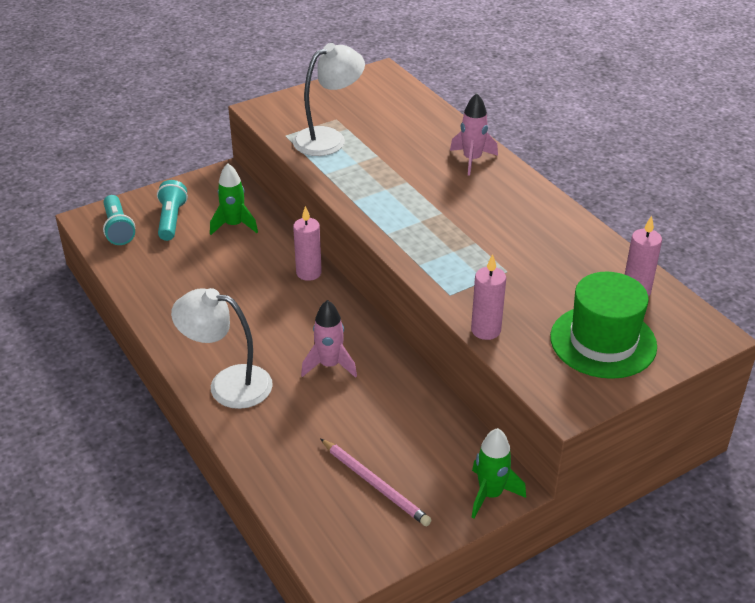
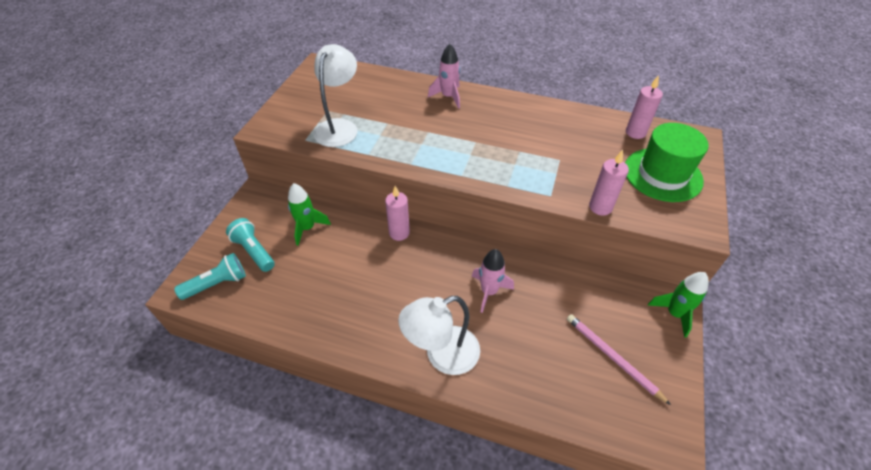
camera: 40 degrees left, 10 degrees up
(118, 229) = (217, 284): turquoise flashlight -> turquoise flashlight turned 60 degrees counterclockwise
(375, 484) = (613, 358): pink pencil -> pink pencil turned 135 degrees counterclockwise

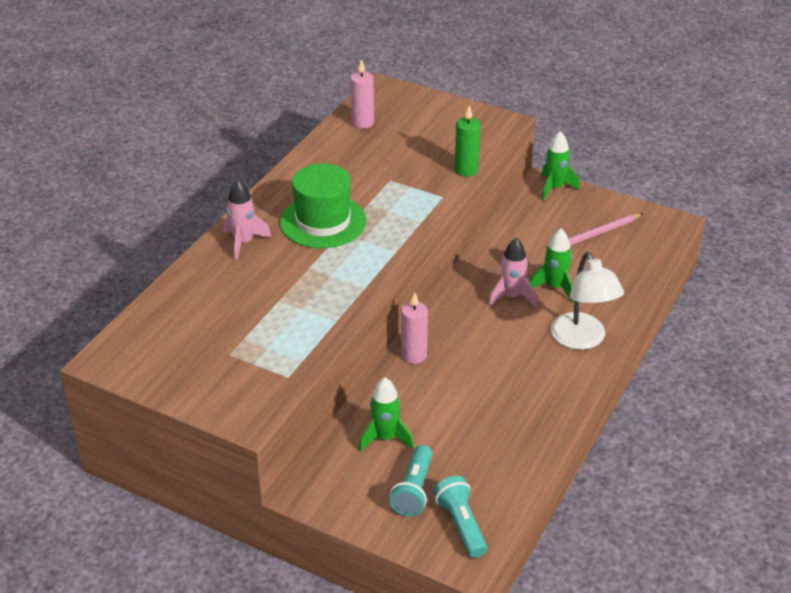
camera: 80 degrees left, 10 degrees down
(254, 251) = (413, 490): turquoise flashlight -> turquoise flashlight turned 45 degrees counterclockwise
(339, 127) = (272, 343): white lamp -> none
(513, 325) = (554, 287): none -> green rocket
(600, 207) = (466, 170): pink candle -> green candle
(662, 174) = (430, 123): green hat -> green hat (323, 221)

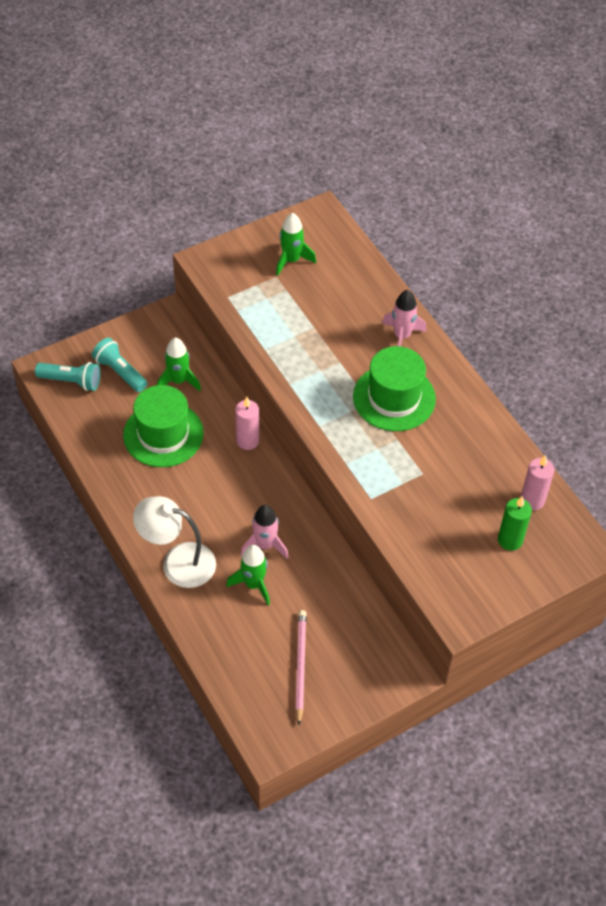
camera: 120 degrees right, 15 degrees up
(460, 416) = (163, 434): none -> green hat
(466, 170) = (399, 539): green candle -> green candle (510, 540)
(554, 188) = (393, 679): green rocket -> green rocket (291, 260)

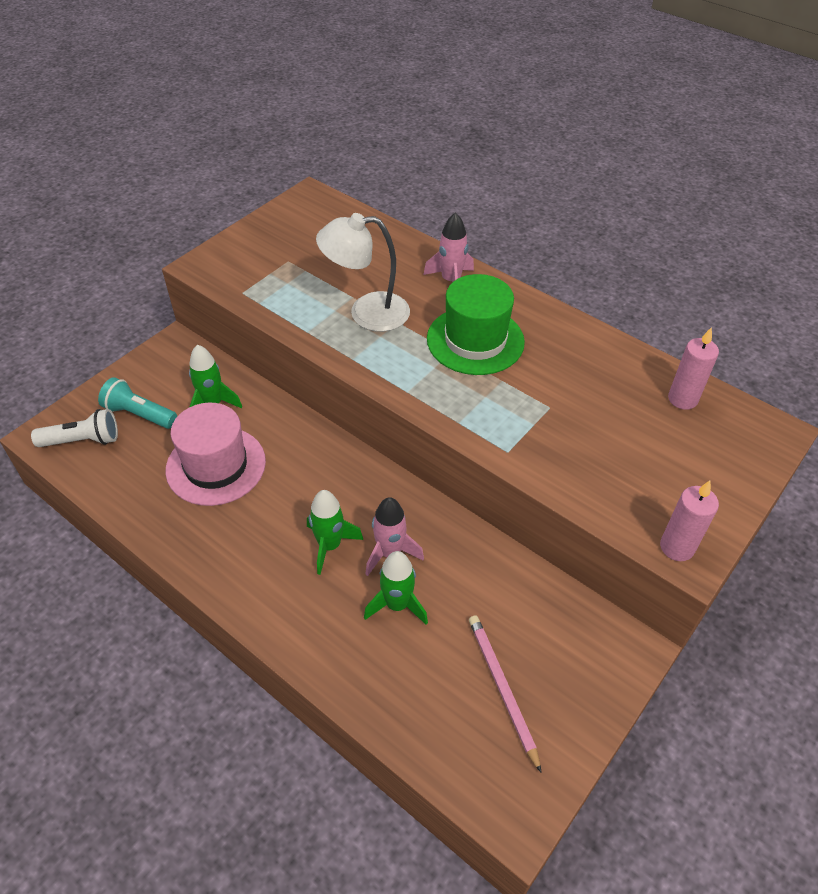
camera: 20 degrees left, 5 degrees down
(71, 381) = (82, 440): turquoise flashlight -> white flashlight
(163, 434) = (216, 465): green hat -> pink hat
(178, 562) = (291, 609): white lamp -> white lamp (367, 313)
(247, 441) = (318, 443): pink candle -> pink candle (677, 547)
(291, 260) = (298, 242): green rocket -> green rocket (330, 545)
(510, 540) = (687, 448): green candle -> none

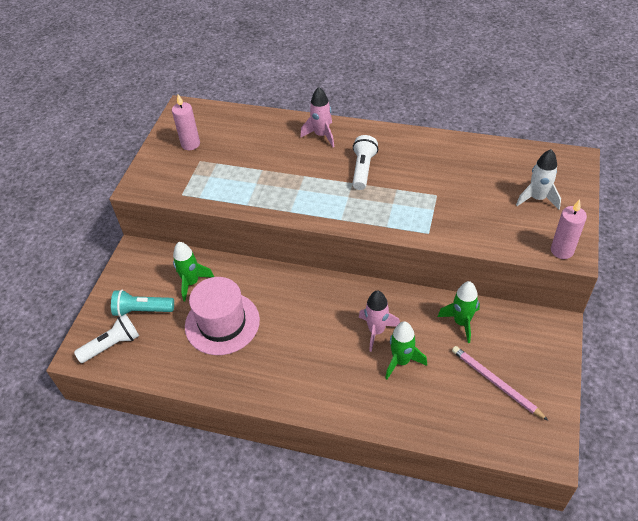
camera: 20 degrees left, 0 degrees up
(330, 545) = (334, 343): green rocket -> green rocket (461, 322)
(367, 313) = (279, 177): white lamp -> none
(475, 340) = (363, 169): green hat -> white flashlight
(682, 399) = (512, 159): pink candle -> pink candle (190, 144)
(686, 463) = (537, 198): none -> white rocket

